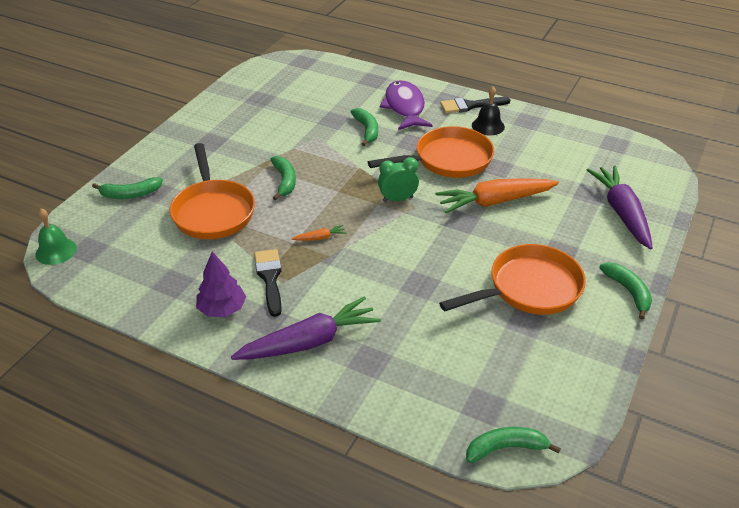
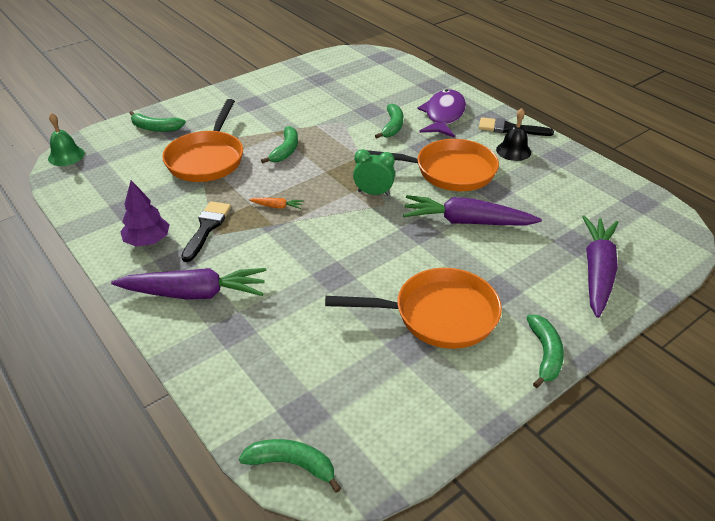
camera: 25 degrees right, 0 degrees up
(494, 202) = (466, 222): orange carrot -> purple carrot

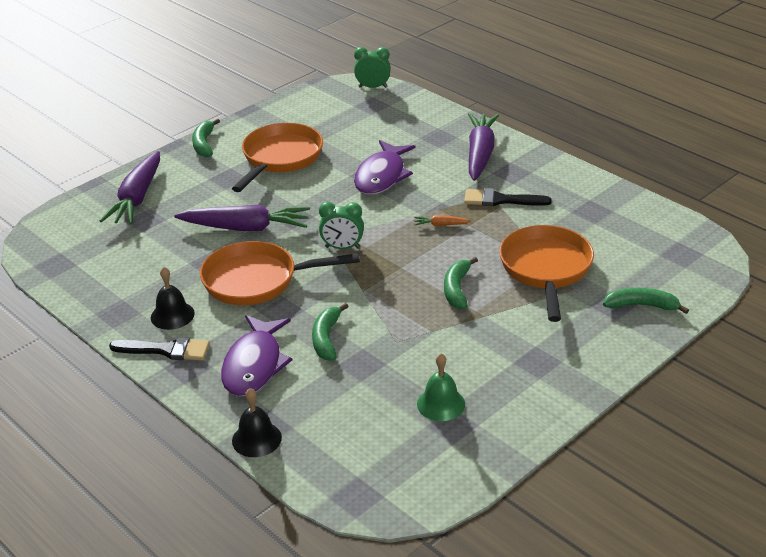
camera: 175 degrees right, 5 degrees down
(66, 156) = (715, 257): green bell -> green bell (441, 404)
(148, 241) = (548, 185): purple tree -> none
(195, 293) = (480, 154): purple carrot -> purple carrot turned 105 degrees clockwise
(207, 228) = (500, 200): black brush -> black brush turned 90 degrees clockwise
(292, 464) = (373, 87): green banana -> green clock
(319, 272) = (382, 176): none -> purple fish
(437, 81) = (256, 439): none -> black bell
(438, 315) = (280, 158): orange pan -> orange pan turned 120 degrees clockwise

